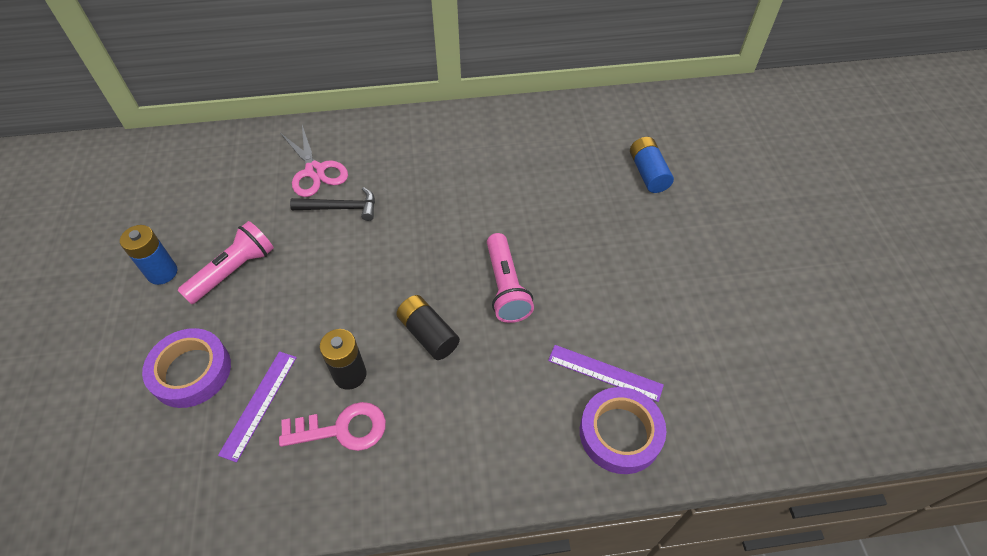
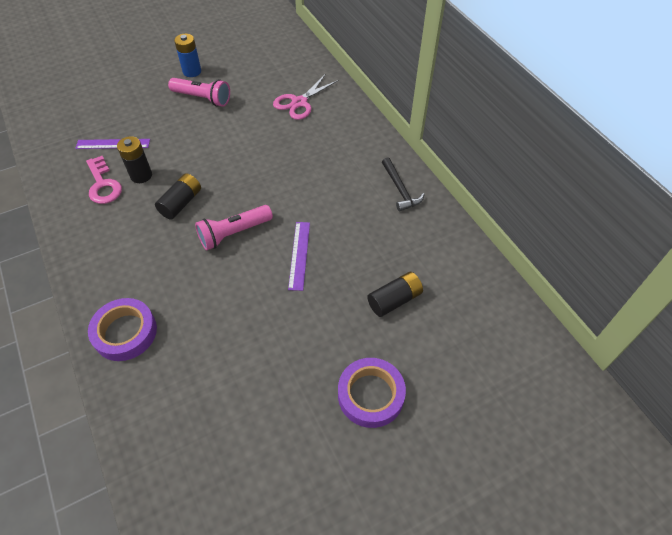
camera: 70 degrees right, 0 degrees up
(191, 371) = (128, 109): purple tape -> purple tape (370, 395)
(340, 208) = (272, 126): black hammer -> black hammer (400, 189)
(605, 373) = (174, 312): purple ruler -> purple ruler (299, 255)
(648, 173) = (394, 300): blue battery -> black battery

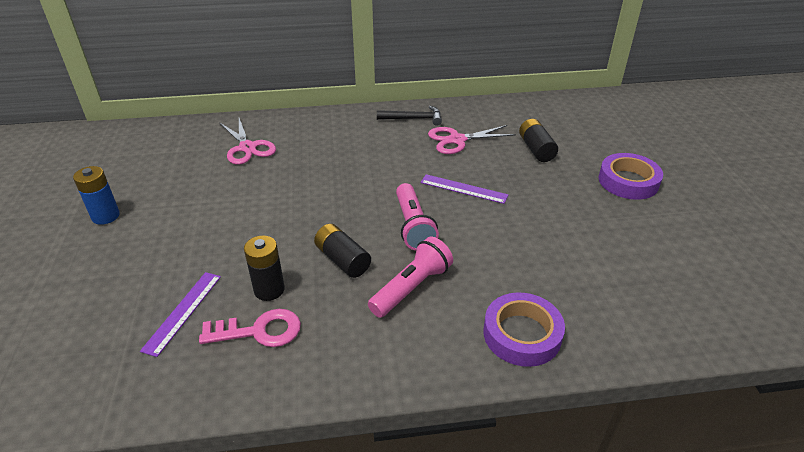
camera: 70 degrees left, 15 degrees down
(202, 98) = (169, 215): pink flashlight -> pink flashlight (411, 288)
(379, 231) = (457, 140): none -> pink scissors

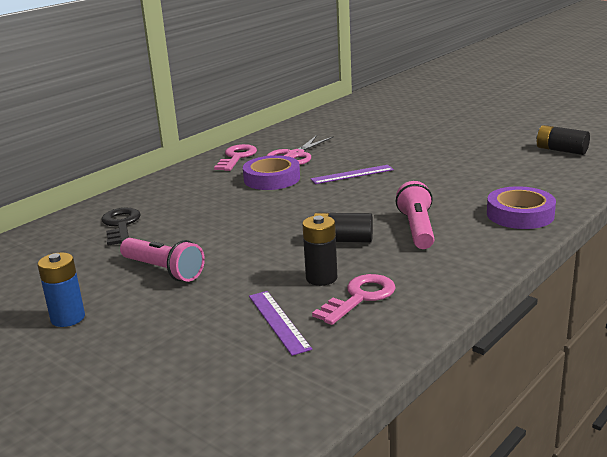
camera: 40 degrees left, 15 degrees down
(247, 148) = (121, 225): pink scissors -> black key
(413, 119) = (237, 157): black hammer -> pink key
(413, 226) = (356, 204): pink flashlight -> pink flashlight (163, 270)
(536, 149) = (360, 139): black battery -> black battery (561, 150)
(628, 181) = (445, 131): purple tape -> purple tape (272, 179)

